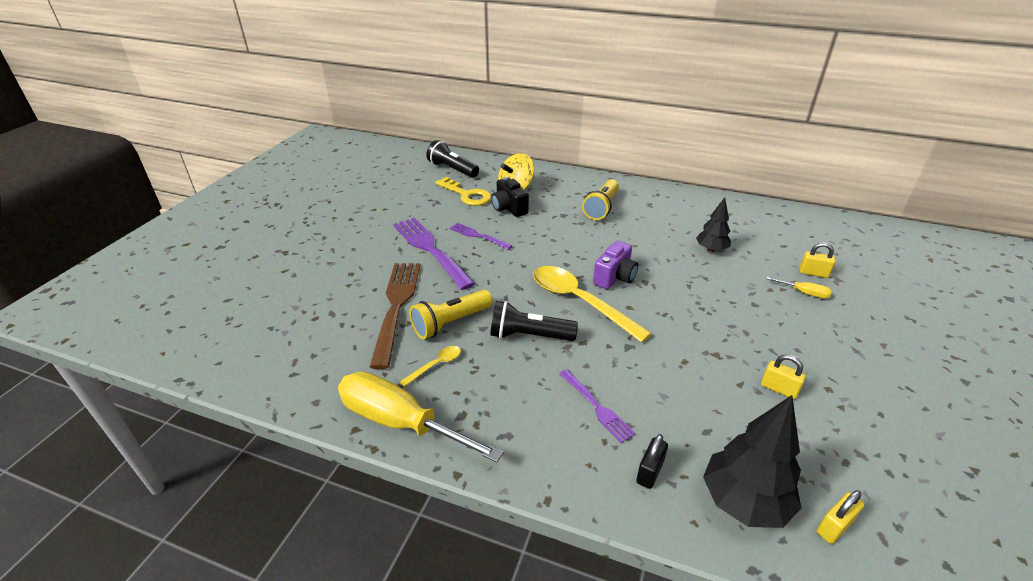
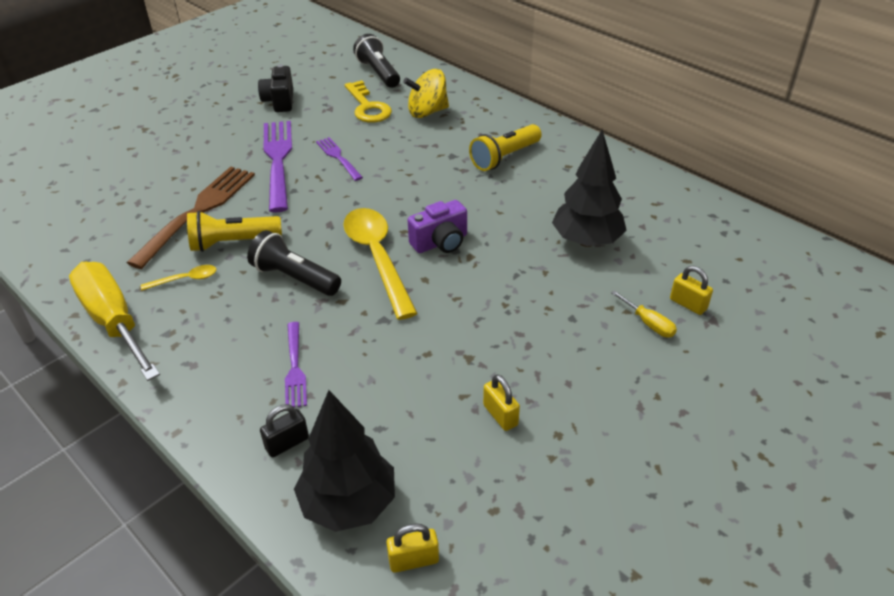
camera: 25 degrees right, 5 degrees up
(509, 208) = (399, 133): black camera -> black camera (279, 101)
(711, 249) = (586, 241): black tree -> black tree, size x1.65

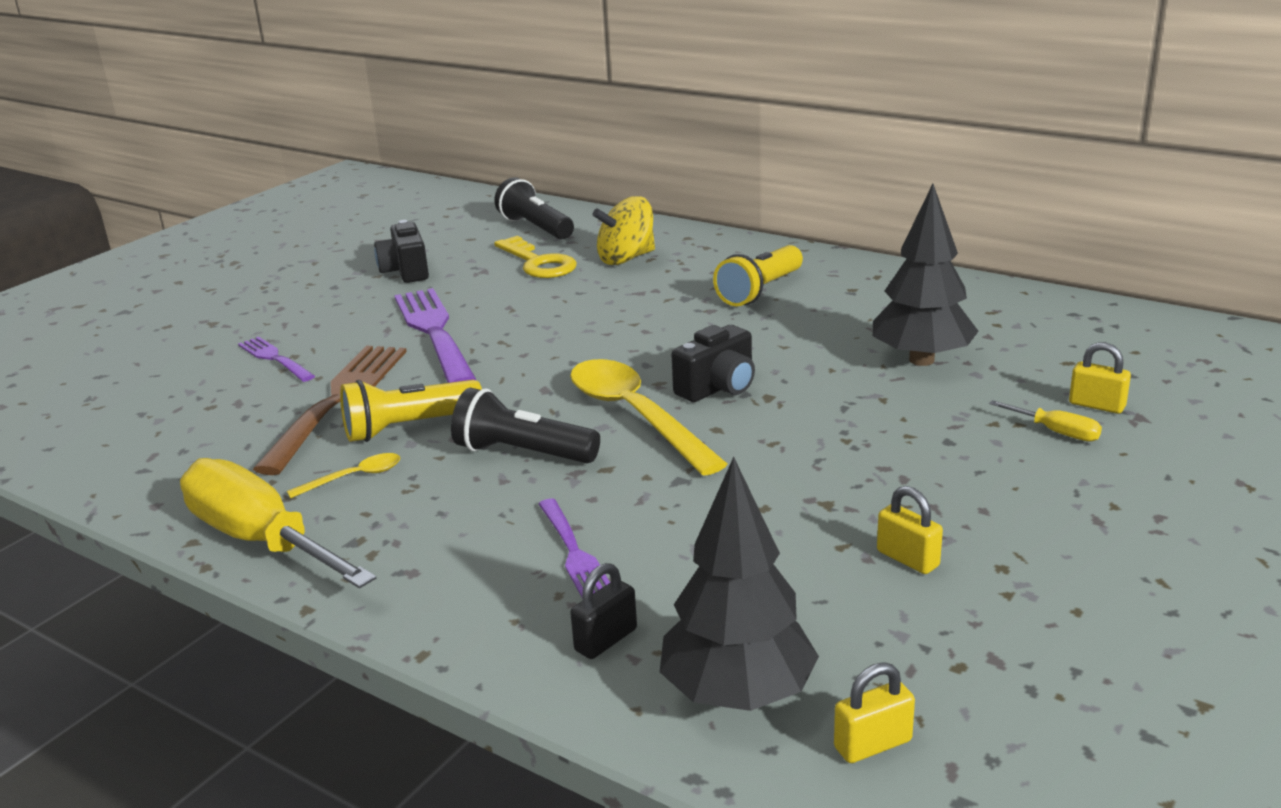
camera: 10 degrees left, 15 degrees down
(338, 157) = (522, 319): purple fork -> purple fork (275, 358)
(440, 242) = (718, 388): purple camera -> black camera

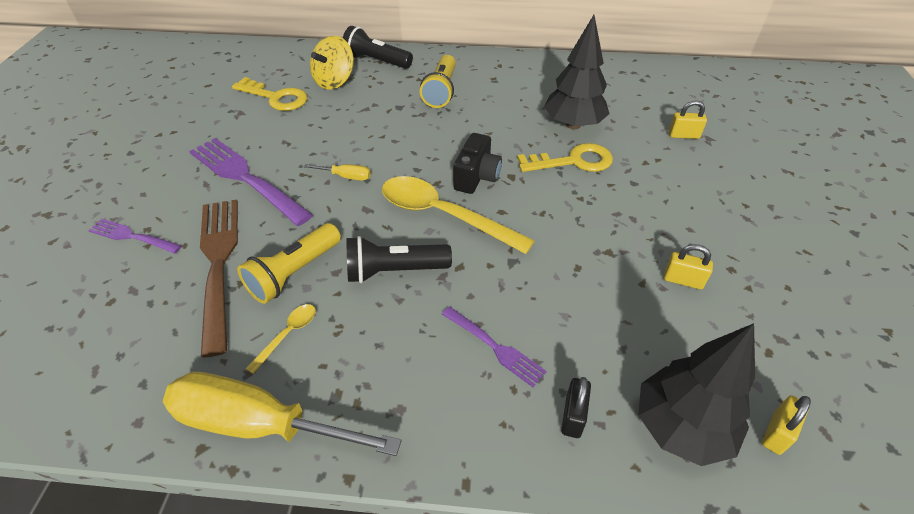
camera: 30 degrees left, 20 degrees up
(406, 271) = (179, 126): black camera -> none
(535, 228) = (250, 66): black flashlight -> black flashlight (376, 61)
(877, 399) = (573, 161): none -> yellow key
(1056, 432) = (680, 160): yellow screwdriver -> yellow screwdriver (346, 177)

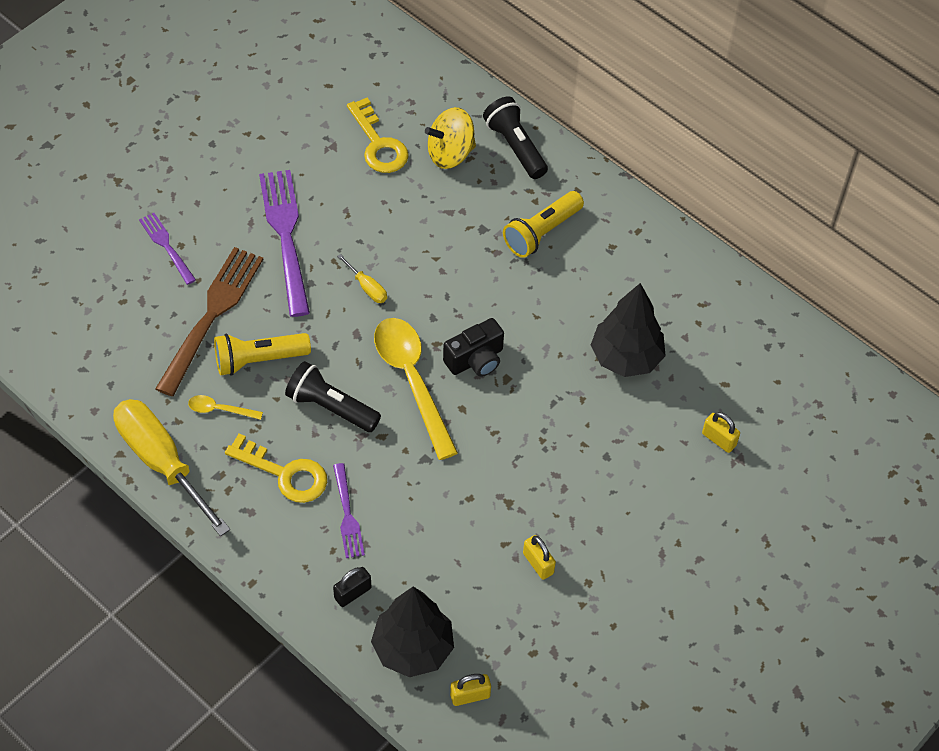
camera: 35 degrees right, 10 degrees up
(288, 335) = (220, 409): yellow spoon -> yellow spoon turned 150 degrees counterclockwise
(573, 161) = (578, 399): yellow key -> yellow key (285, 473)

